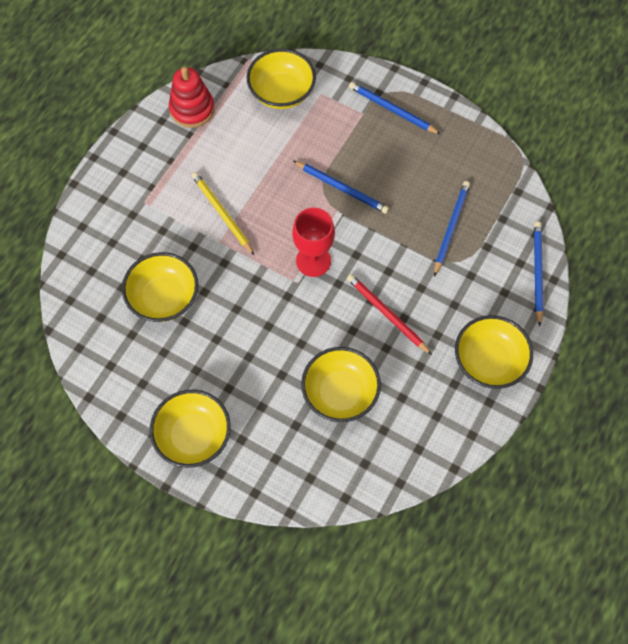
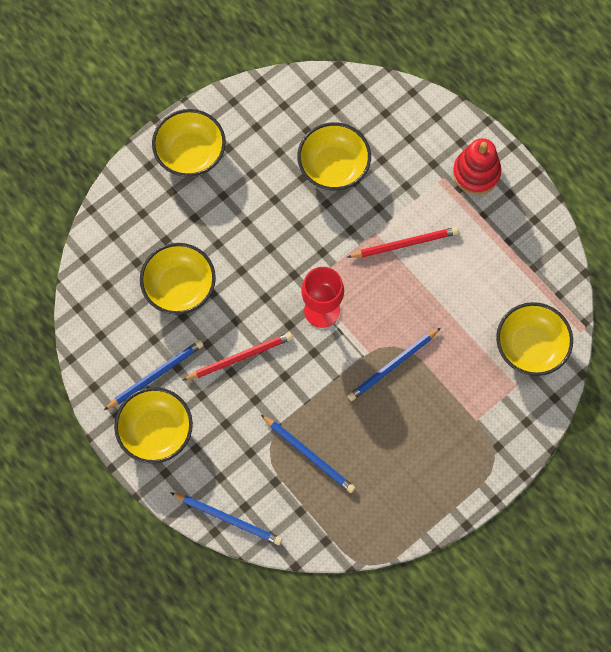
camera: 110 degrees right, 5 degrees up
(192, 109) = (538, 252): red stacking toy -> red stacking toy (476, 173)
(222, 213) = (404, 244): yellow pencil -> red pencil
(392, 110) = (470, 451): blue pencil -> blue pencil (155, 375)

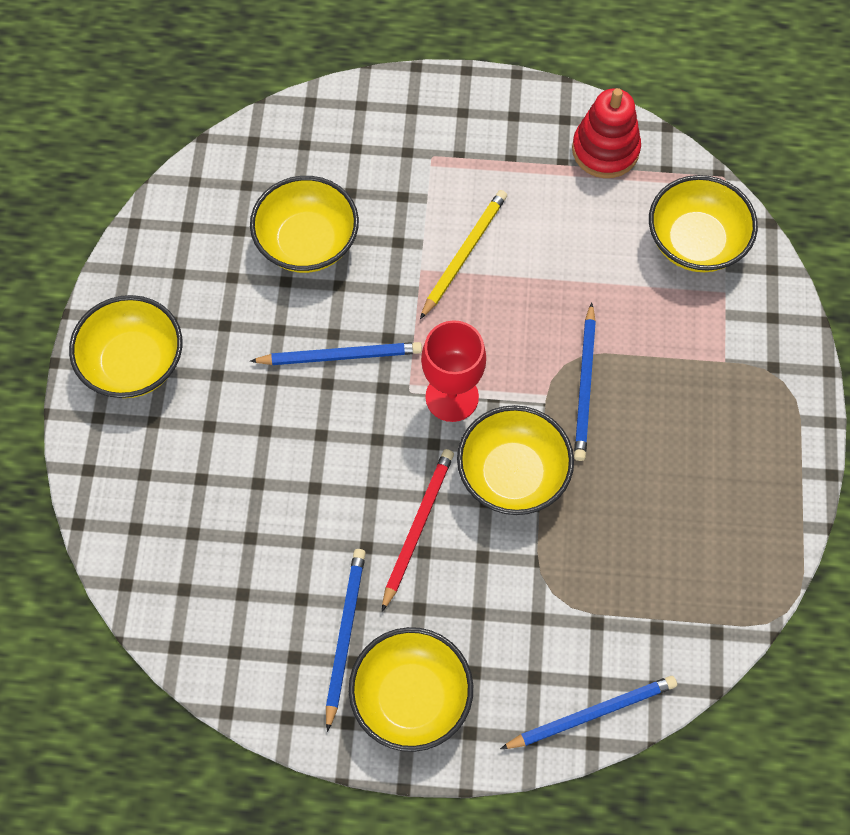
camera: 45 degrees left, 5 degrees down
(179, 287) = (271, 515): yellow bowl -> yellow bowl (513, 474)
(309, 455) = (601, 558): blue pencil -> blue pencil (340, 356)
(404, 244) = (464, 254): red pencil -> yellow pencil
(476, 173) = (460, 124): red stacking toy -> red stacking toy (605, 150)

